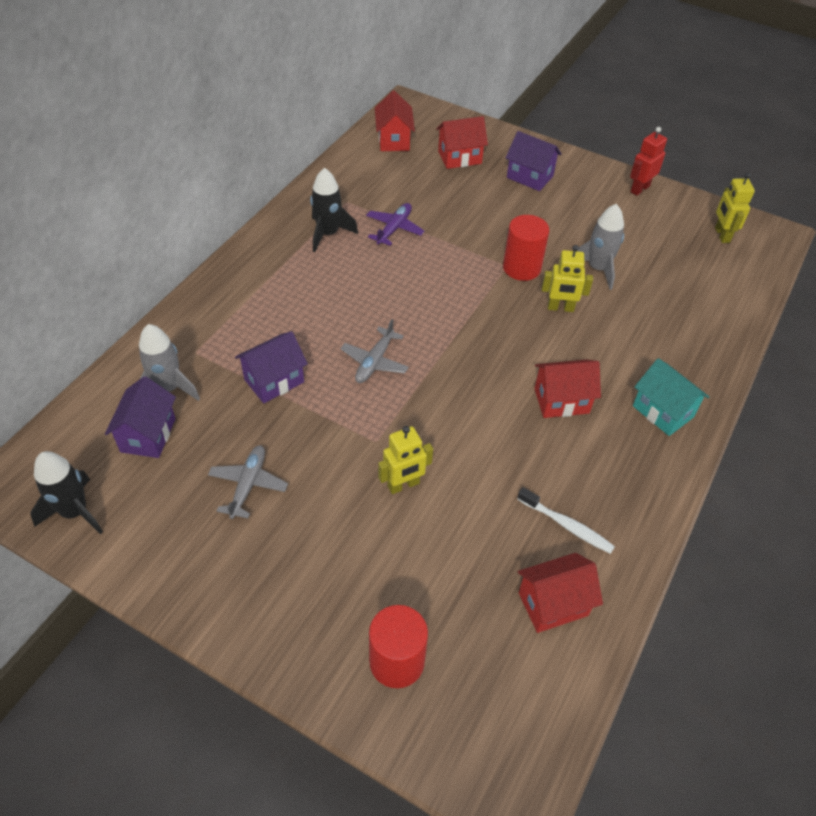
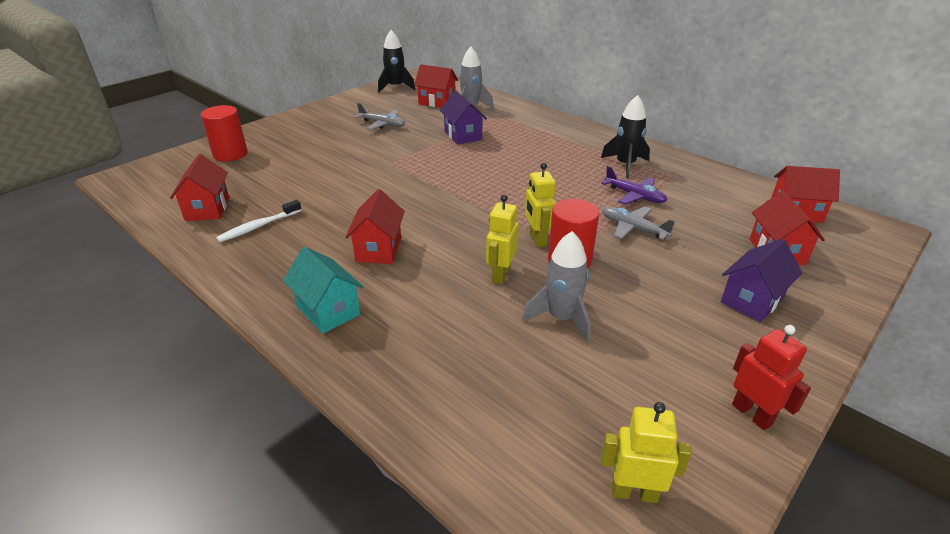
camera: 105 degrees right, 15 degrees down
(148, 435) = (437, 102): purple house -> red house
(375, 362) = (465, 170): grey plane -> grey plane (633, 228)
(403, 485) = (346, 169): yellow robot -> yellow robot (537, 239)
(662, 411) = (328, 310): turquoise house -> turquoise house turned 75 degrees clockwise

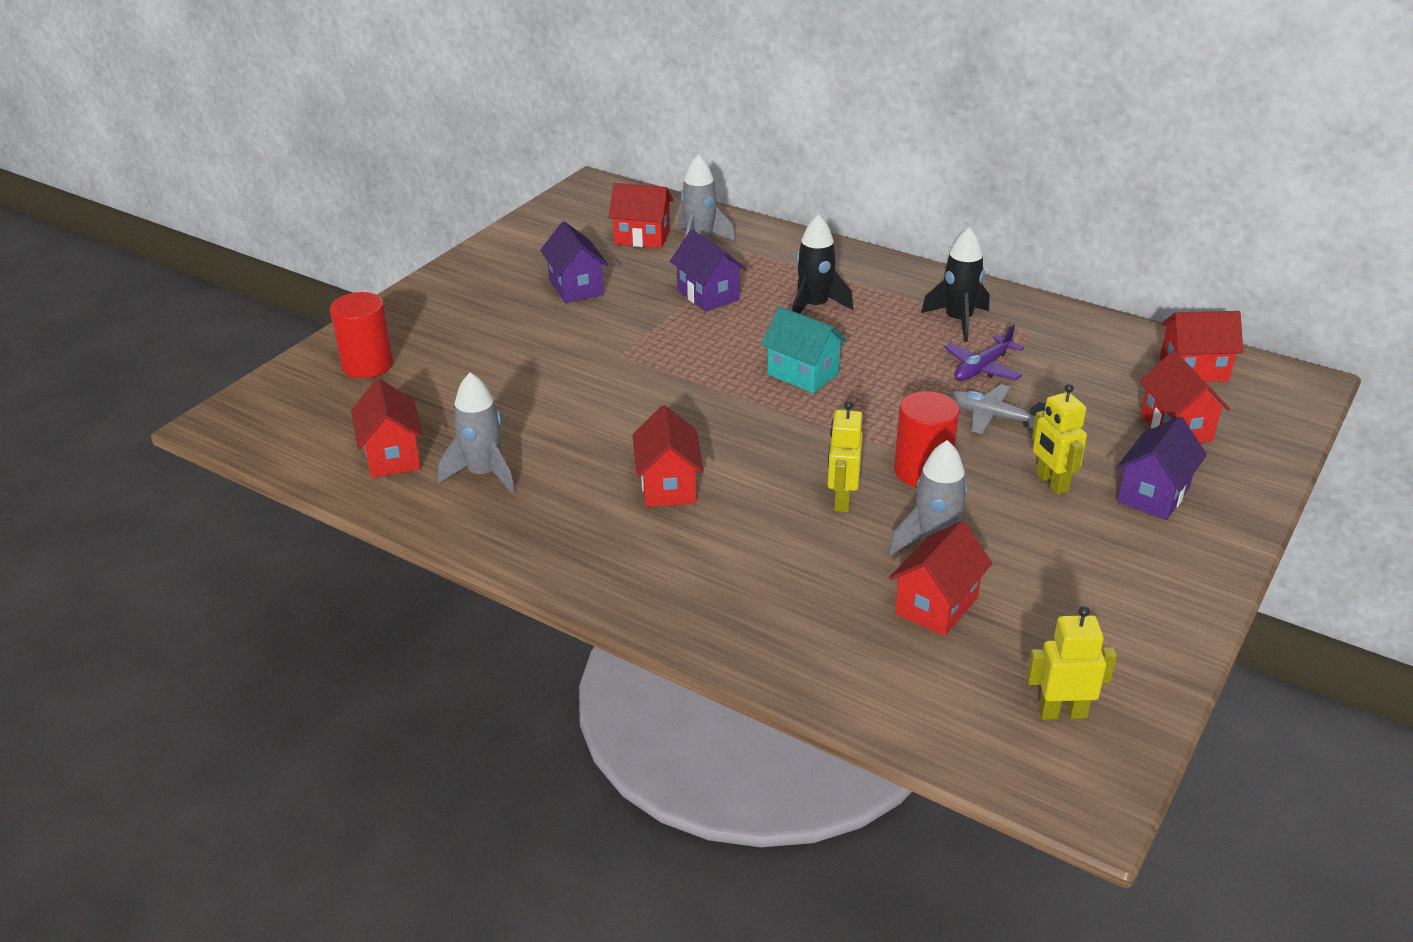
camera: 10 degrees left, 0 degrees up
(258, 226) = (483, 474): white toothbrush -> grey rocket
(328, 310) = (643, 573): turquoise house -> turquoise house (803, 374)
(382, 124) = (576, 287): grey plane -> purple house
(395, 87) = (562, 214): black rocket -> black rocket (814, 307)
(537, 239) = (872, 447): yellow robot -> yellow robot (1051, 483)
(547, 369) = (936, 605): none -> red house
(634, 196) = (982, 368): purple plane -> purple plane turned 105 degrees clockwise
(752, 414) = (1169, 621): red robot -> none

